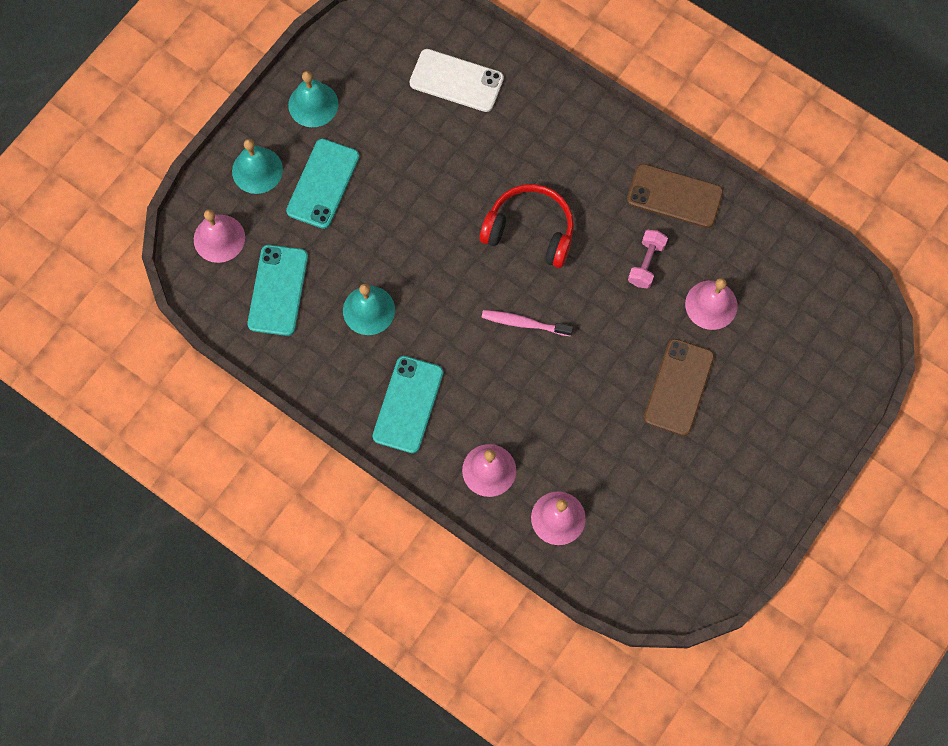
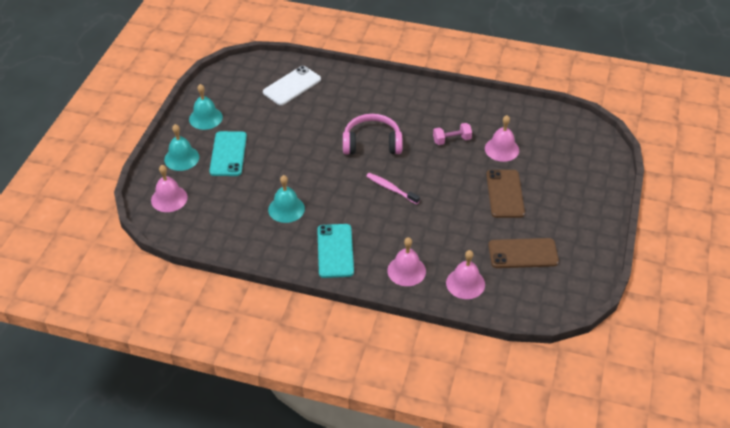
camera: 20 degrees left, 25 degrees down
(278, 290) = (220, 215): turquoise phone -> none
(456, 81) = (292, 86): white phone -> white phone turned 45 degrees counterclockwise
(524, 323) = (391, 188): pink toothbrush -> pink toothbrush turned 45 degrees clockwise
(530, 231) = (372, 143): red headphones -> pink headphones
(646, 263) = (451, 140): pink dumbbell -> pink dumbbell turned 75 degrees clockwise
(674, 196) = (451, 105): brown phone -> brown phone (523, 253)

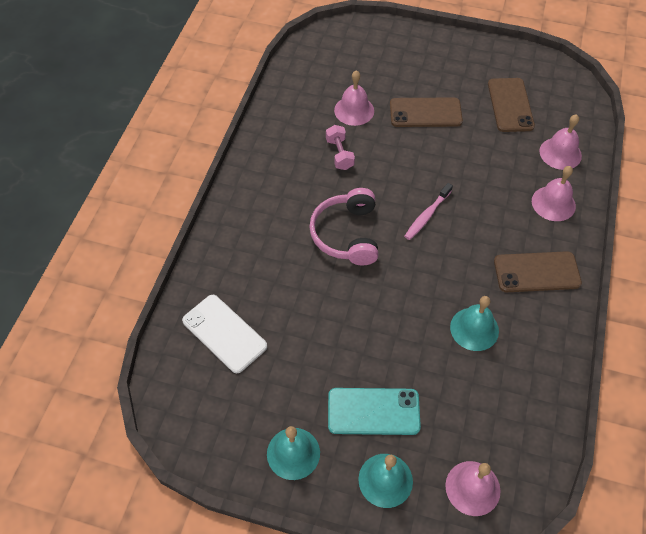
camera: 90 degrees left, 10 degrees up
(335, 251) = (536, 272): turquoise phone -> brown phone

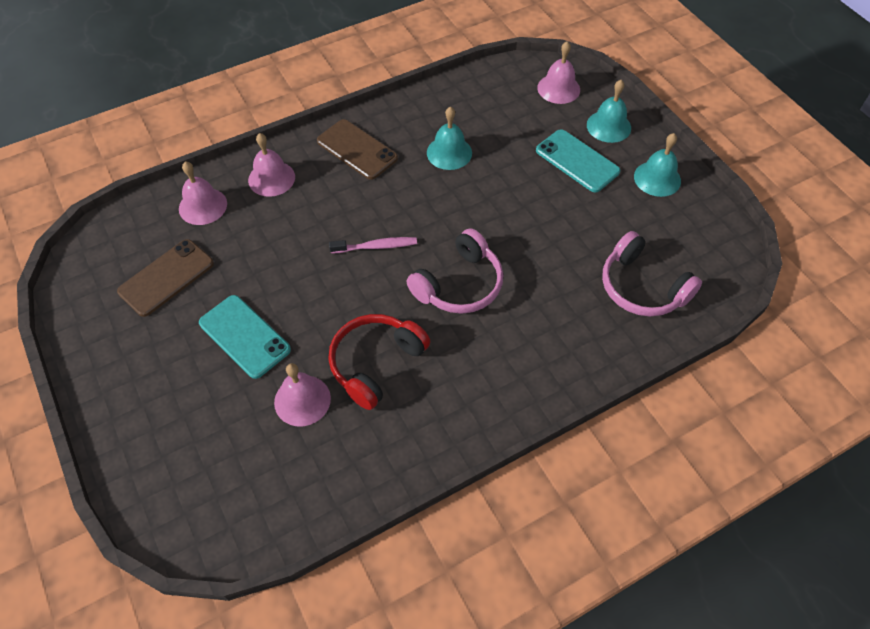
camera: 135 degrees left, 0 degrees up
(224, 333) = (642, 287): white phone -> pink headphones
(339, 154) = (376, 363): pink dumbbell -> red headphones
(425, 113) = (244, 336): brown phone -> turquoise phone

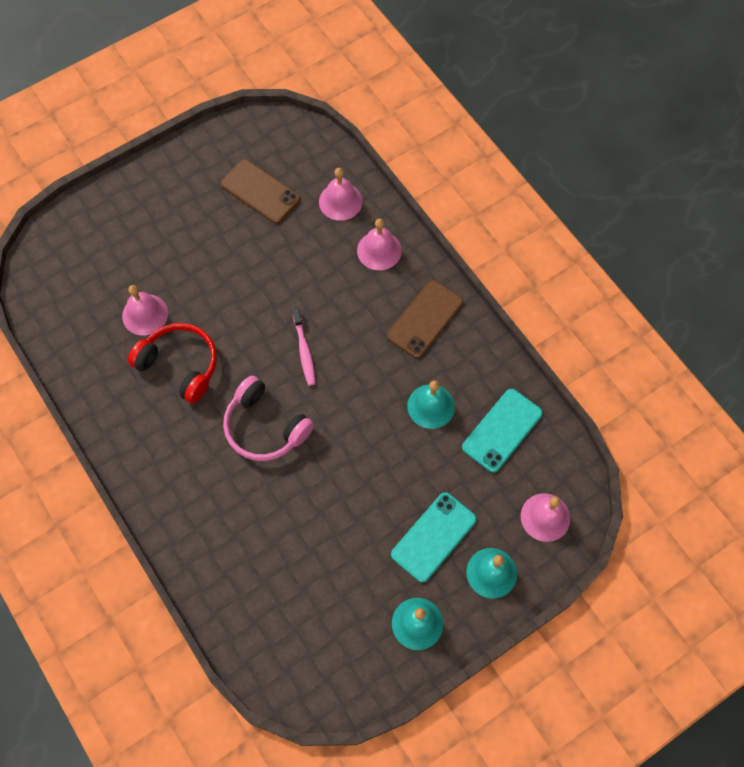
camera: 85 degrees right, 10 degrees up
(244, 336) = (204, 261): turquoise phone -> turquoise phone (502, 430)
(642, 287) = (270, 598): pink headphones -> none

